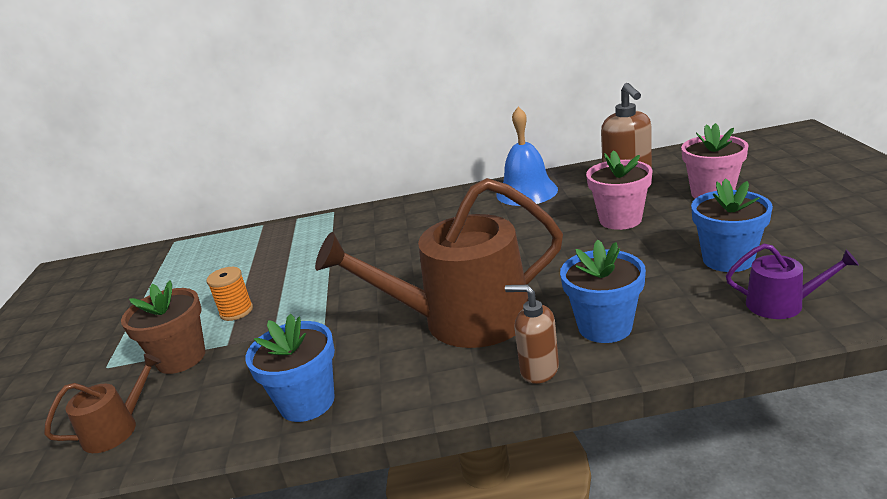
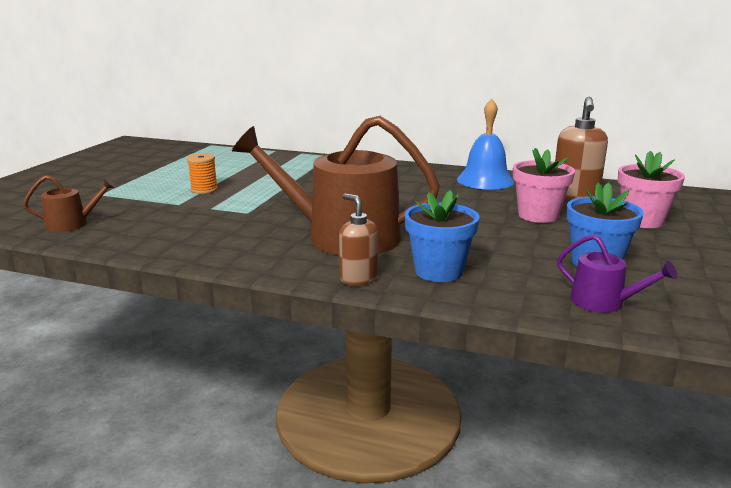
camera: 20 degrees right, 5 degrees down
(181, 358) = (145, 203): brown flower pot -> none
(307, 402) = (190, 246): blue flower pot -> none

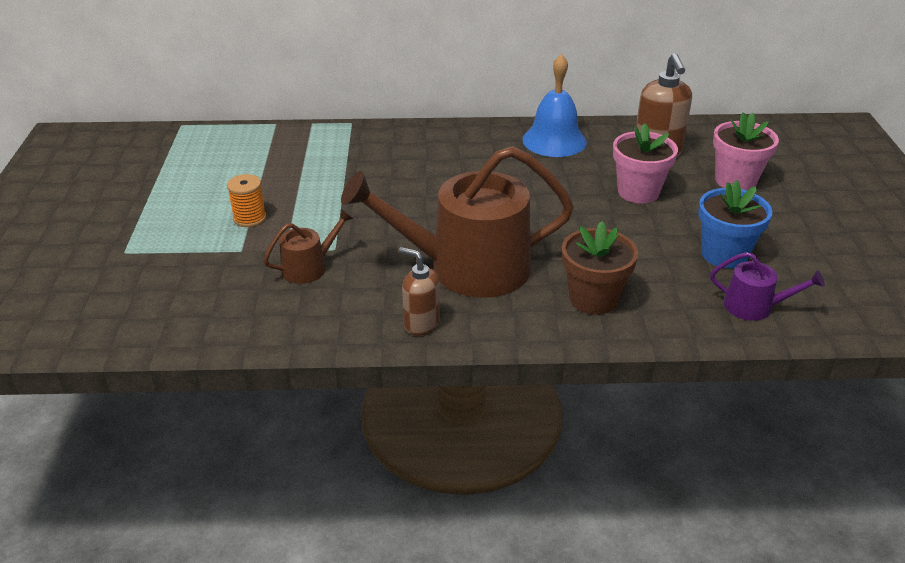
camera: 20 degrees left, 15 degrees up
(72, 224) = (142, 313): brown watering can -> brown watering can (309, 267)
(358, 278) = (526, 327): brown soap dispenser -> brown soap dispenser (421, 323)
(438, 271) = (593, 299): blue flower pot -> brown flower pot

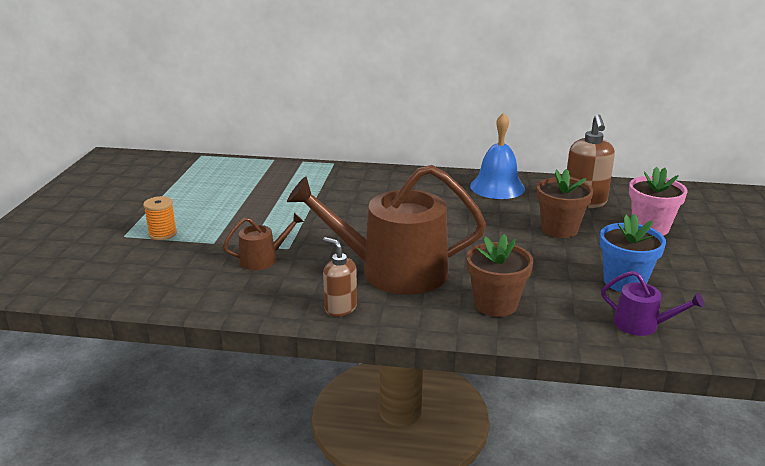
camera: 10 degrees right, 10 degrees down
(249, 218) = (229, 221): orange spool -> orange spool (162, 234)
(638, 192) = (559, 229): pink flower pot -> brown flower pot

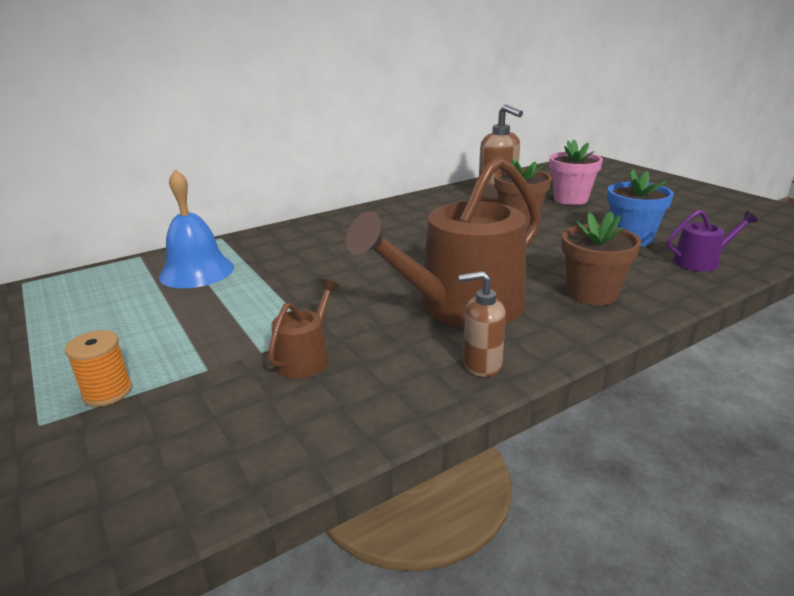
camera: 40 degrees left, 0 degrees up
(497, 187) = (414, 208): blue bell -> blue bell (196, 271)

